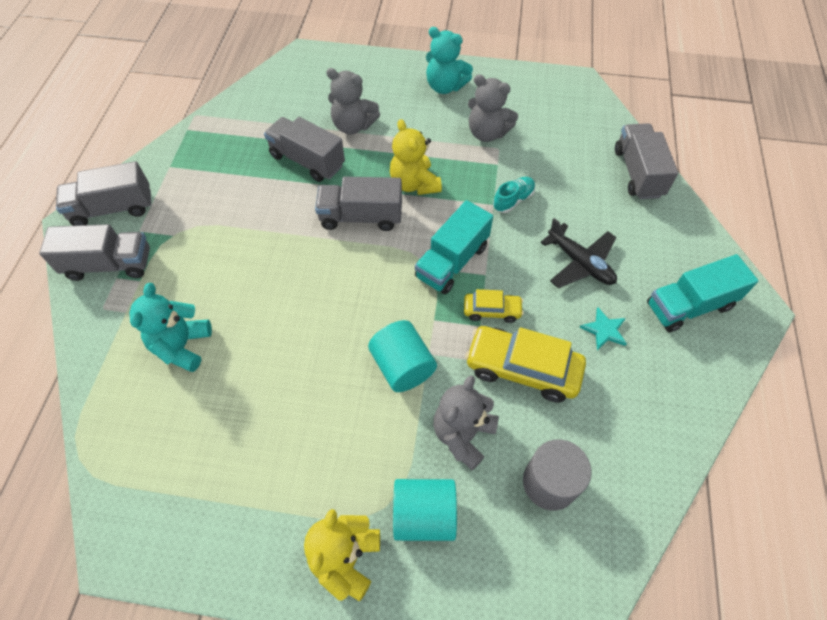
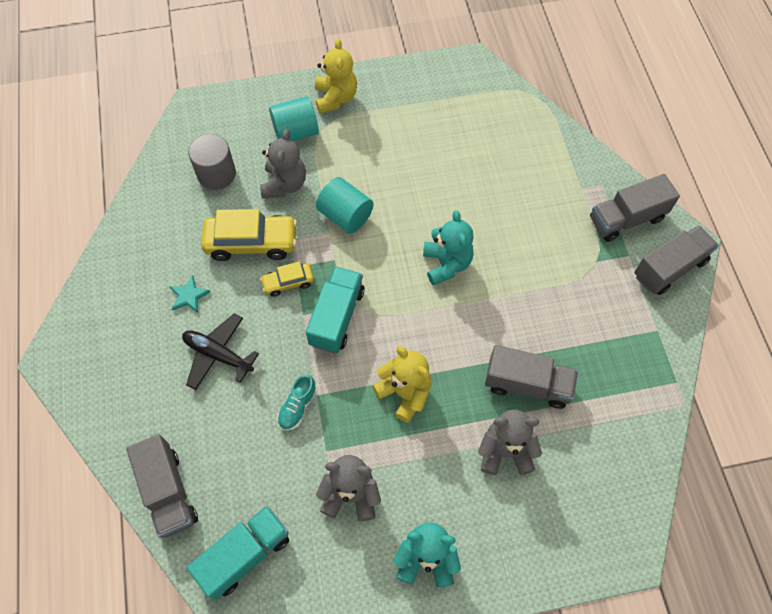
camera: 160 degrees right, 5 degrees up
(182, 346) = (519, 178): turquoise teddy bear -> turquoise teddy bear (446, 264)
(361, 217) = (439, 336): grey truck -> none
(689, 306) = (114, 343): turquoise truck -> turquoise truck (245, 555)

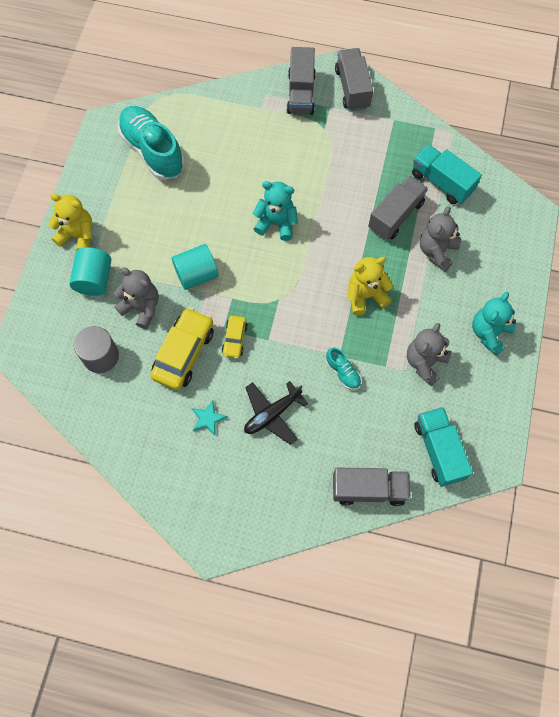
camera: 65 degrees left, 5 degrees up
(337, 317) = (283, 316): turquoise truck -> turquoise truck (441, 182)
(466, 116) = (152, 151): none -> turquoise shoe

